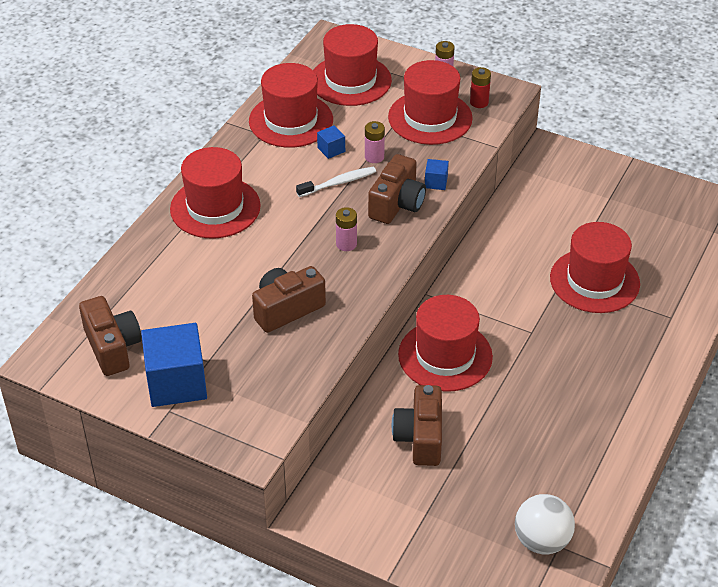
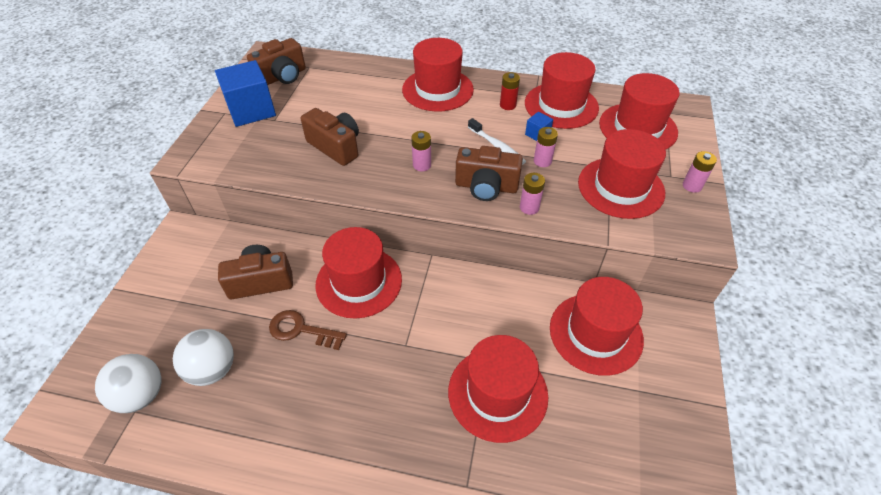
camera: 75 degrees right, 5 degrees up
(436, 182) = (529, 207): blue cube -> pink battery
(479, 102) = (669, 219): red battery -> red battery (508, 105)
(494, 408) = (301, 330): none -> brown key
(525, 481) = (212, 369): none -> white ball
(550, 205) = (595, 333): none -> red hat

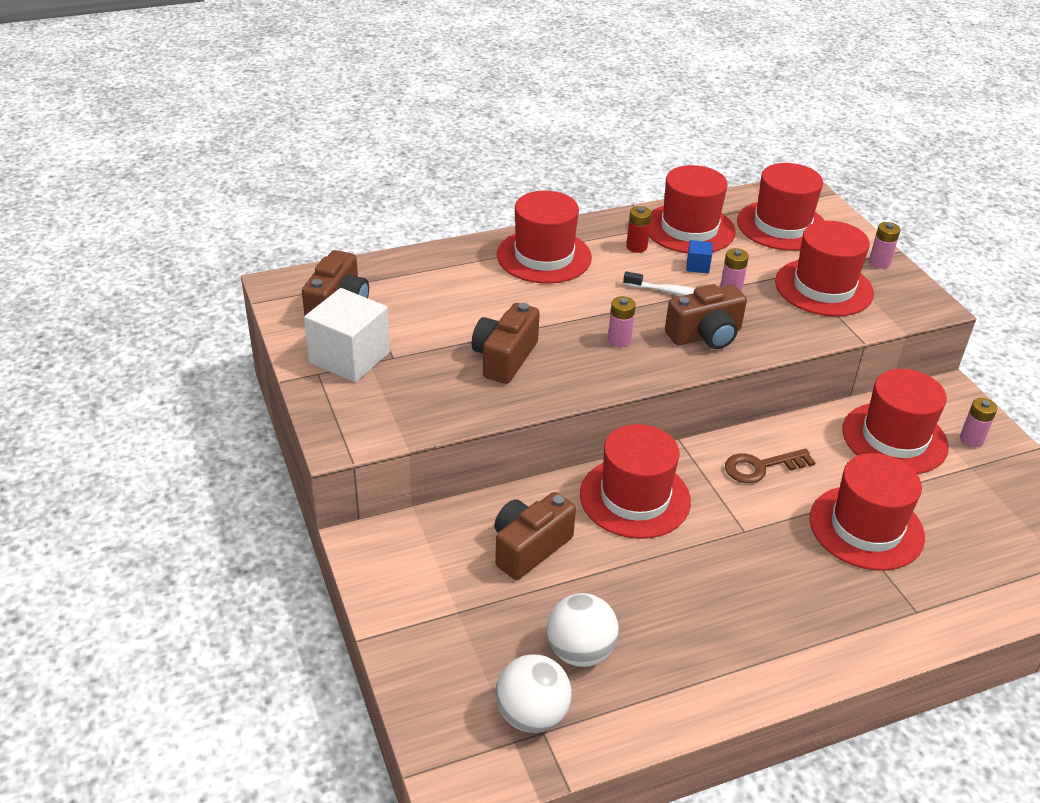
camera: 35 degrees left, 10 degrees down
(251, 110) = (349, 357): blue cube -> white cube
(301, 330) = (628, 570): brown key -> brown key (761, 467)
(336, 147) = (504, 358): brown camera -> brown camera turned 75 degrees counterclockwise
(529, 207) = (765, 338): pink battery -> pink battery (971, 439)

